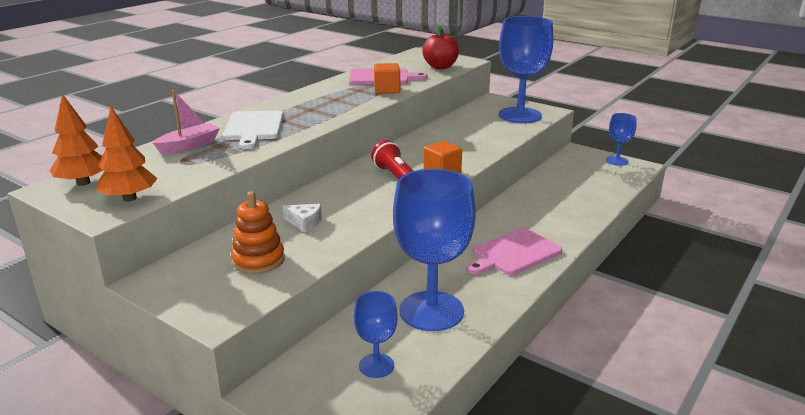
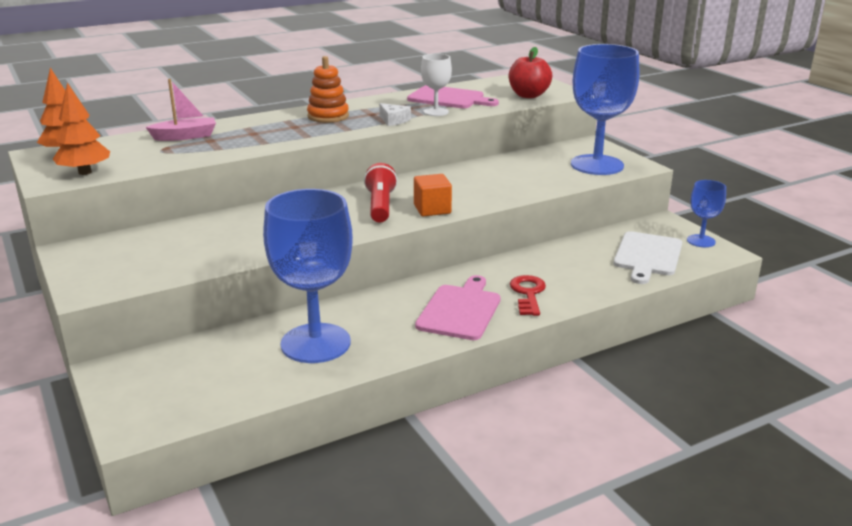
camera: 25 degrees right, 0 degrees up
(253, 127) = (260, 129): white cutting board -> white cutting board (647, 256)
(258, 260) = (170, 252): orange stacking toy -> orange stacking toy (328, 116)
(305, 222) = (246, 229): white cheese -> white cheese (393, 120)
(376, 366) = (215, 376): blue goblet -> none
(387, 90) = (436, 112): orange cube -> white goblet
(514, 253) = (460, 310): pink cutting board -> pink cutting board turned 120 degrees clockwise
(547, 227) = (528, 293): none -> red key

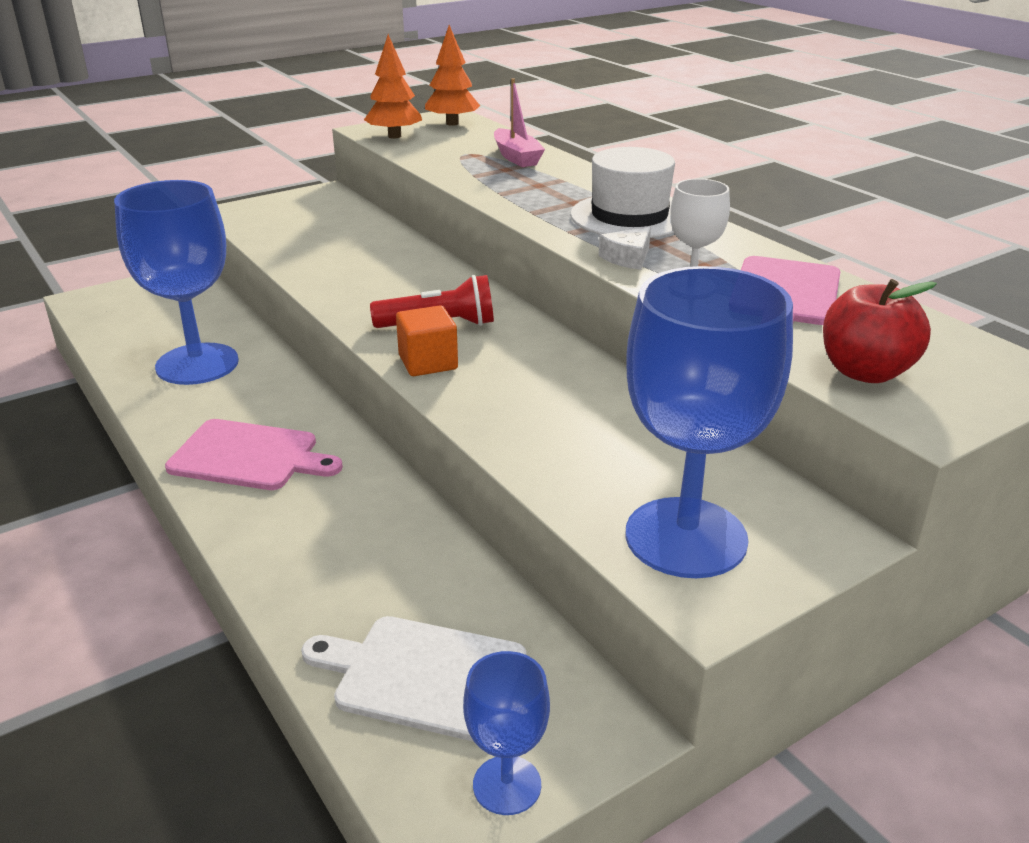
camera: 85 degrees right, 5 degrees up
(328, 116) = (629, 216): orange stacking toy -> white hat
(528, 293) = (287, 516): red key -> none

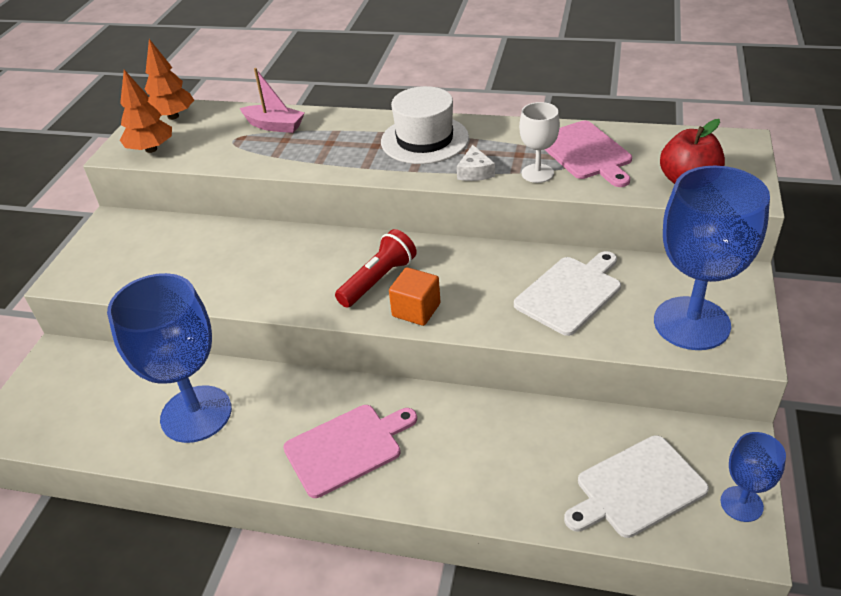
camera: 40 degrees left, 10 degrees up
(597, 433) = (570, 293): none -> white cutting board

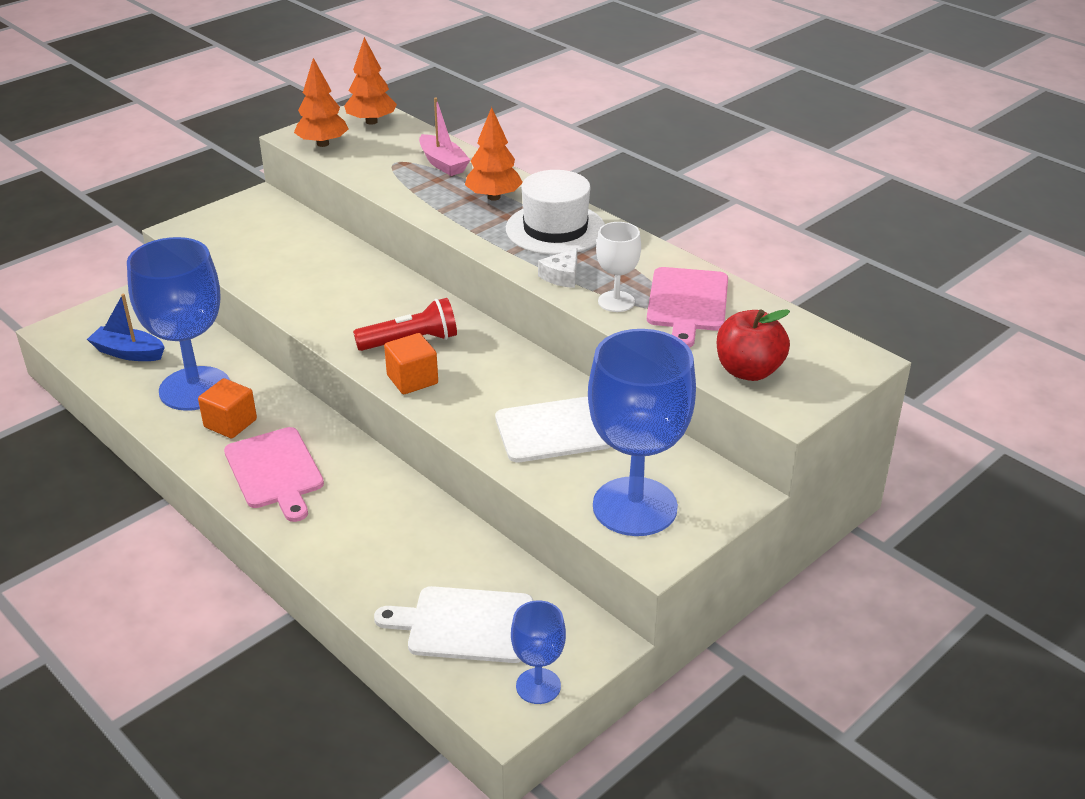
camera: 30 degrees right, 5 degrees down
(97, 413) = (128, 352): none -> blue boat
(262, 427) = (230, 423): none -> orange cube
(347, 135) = (493, 197): none -> orange tree
(347, 448) = (275, 471): pink cutting board -> pink cutting board turned 60 degrees clockwise

